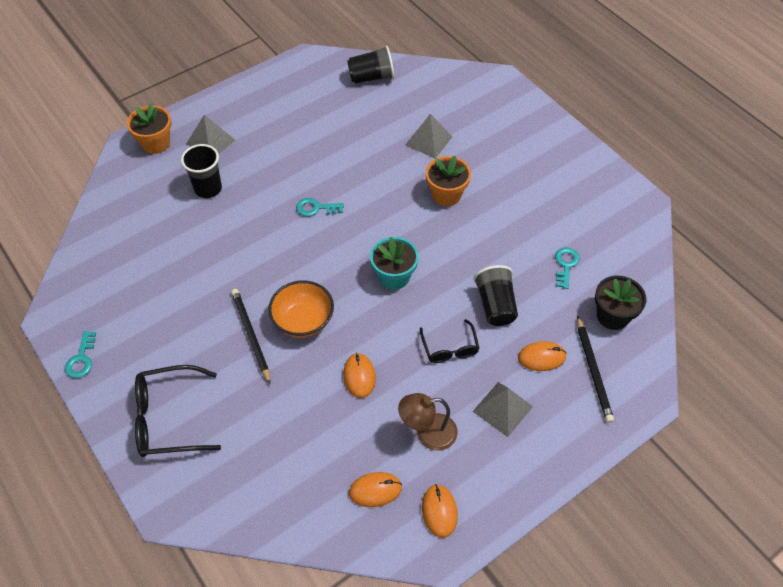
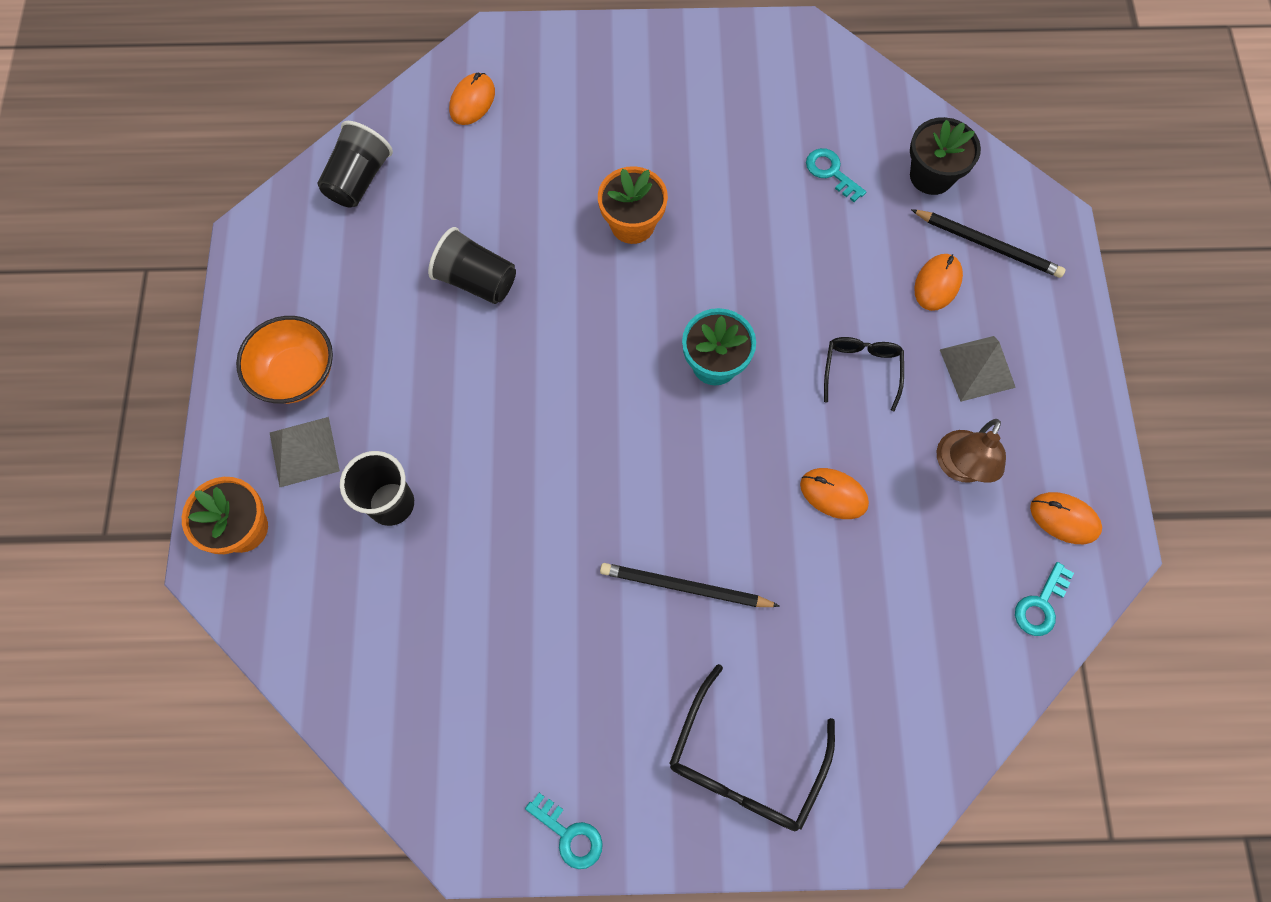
camera: 55 degrees left, 15 degrees up
(303, 321) = (707, 510): orange bowl -> orange bowl (297, 373)
(316, 208) = (535, 387): turquoise key -> turquoise key (1041, 605)
(375, 490) = (998, 571): orange mouse -> orange mouse (472, 101)
(429, 140) = (528, 185): grey pyramid -> none
(450, 348) = (861, 369): black glasses -> black glasses turned 105 degrees counterclockwise
(495, 305) = (835, 281): black cup -> black cup (476, 280)

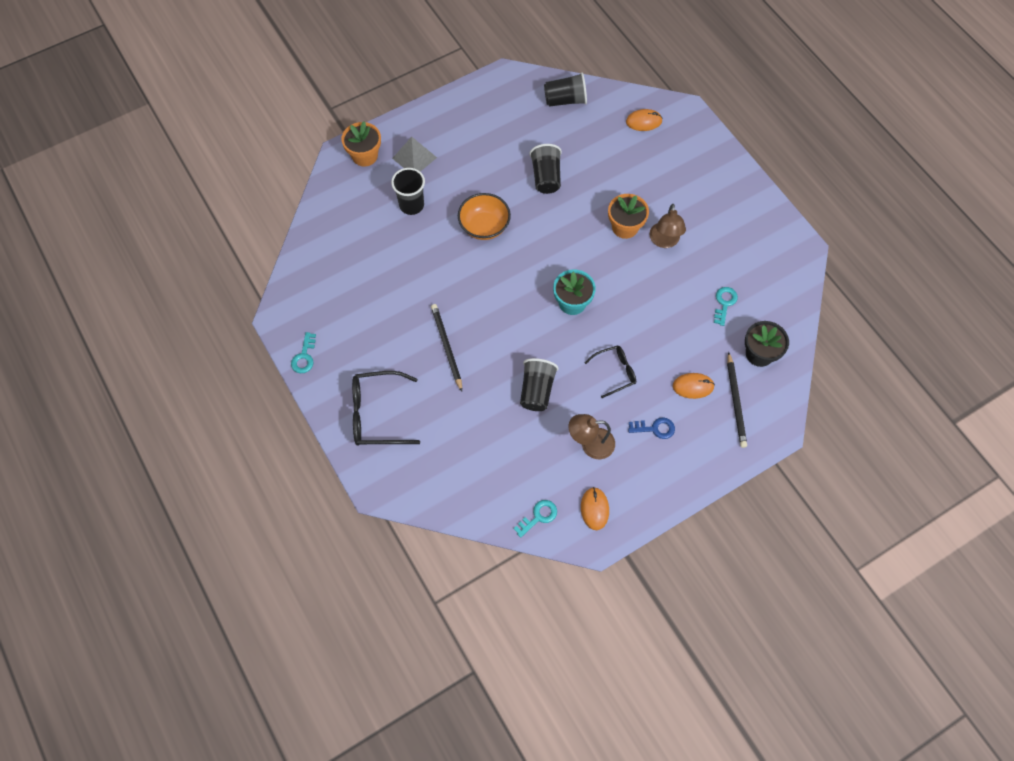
camera: 60 degrees right, 5 degrees down
(297, 373) = (449, 133): orange bowl -> orange bowl (484, 226)
(688, 188) = (664, 241): none -> brown lamp
(833, 494) = (537, 390): orange mouse -> black cup
(977, 368) = (655, 428): grey pyramid -> blue key
(1041, 605) = (538, 516): turquoise key -> turquoise key turned 135 degrees clockwise

